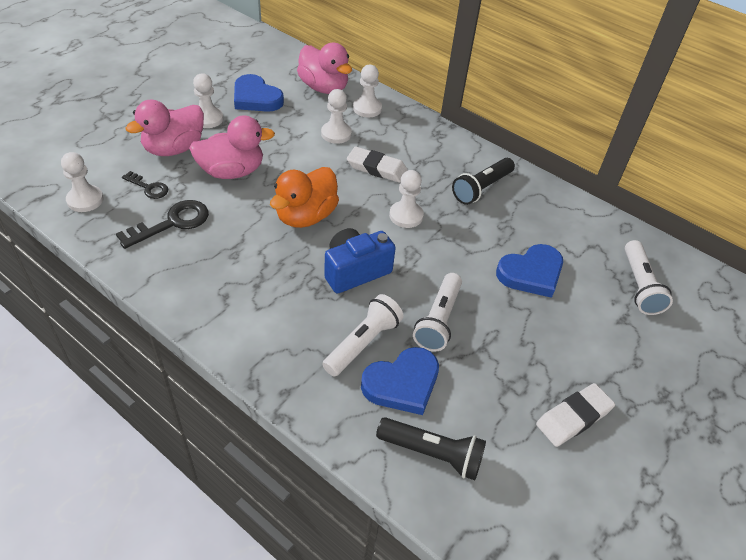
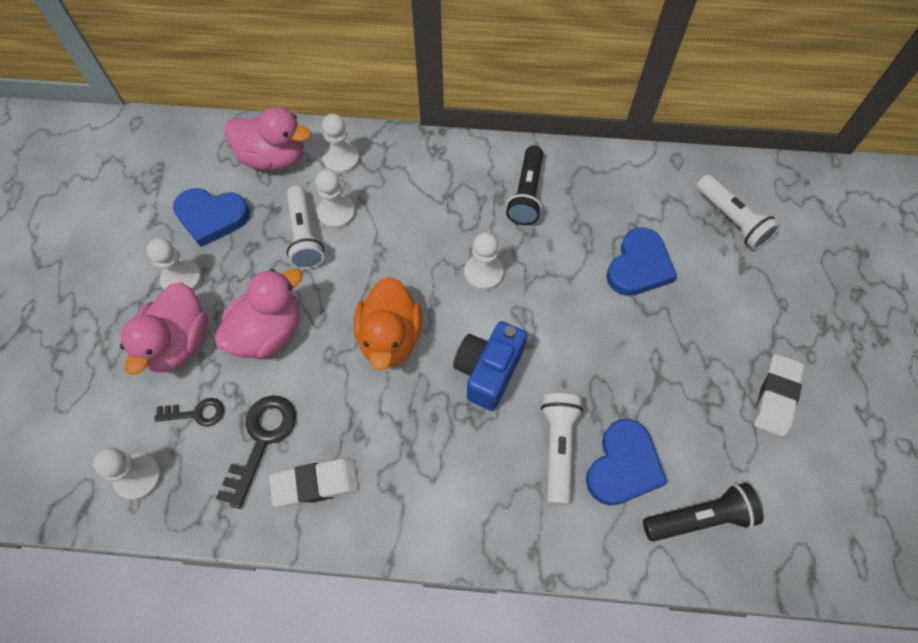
camera: 30 degrees left, 15 degrees up
(376, 168) = (411, 232): white eraser -> white eraser (316, 484)
(438, 320) = (601, 374): white flashlight -> white flashlight (305, 236)

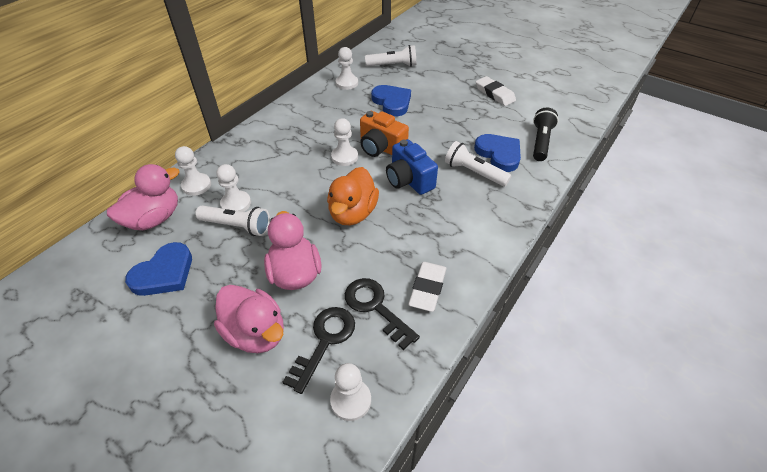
camera: 60 degrees left, 15 degrees down
(182, 279) = (200, 312): white pawn -> white pawn (347, 83)
(196, 413) = (325, 341): black key -> black key, size x1.66
(390, 338) = (353, 213): orange duck -> orange duck turned 75 degrees clockwise
(526, 194) = (309, 120): black flashlight -> none
(530, 305) = (381, 148): none -> orange camera

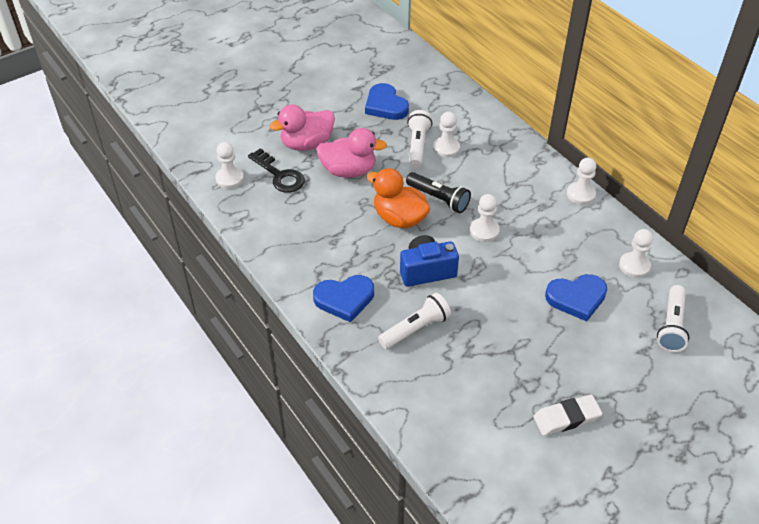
camera: 110 degrees right, 0 degrees up
(154, 219) = (448, 102): pink duck -> none
(196, 185) = (481, 127): white pawn -> white pawn (580, 194)
(237, 226) = (417, 146): white flashlight -> white flashlight turned 150 degrees clockwise
(375, 307) = (292, 208): black key -> none
(381, 148) = (488, 263): orange camera -> none
(427, 288) = (291, 243): white eraser -> none
(499, 154) = (437, 365): blue heart -> blue heart (344, 299)
(541, 142) = (443, 419): black flashlight -> black flashlight (438, 199)

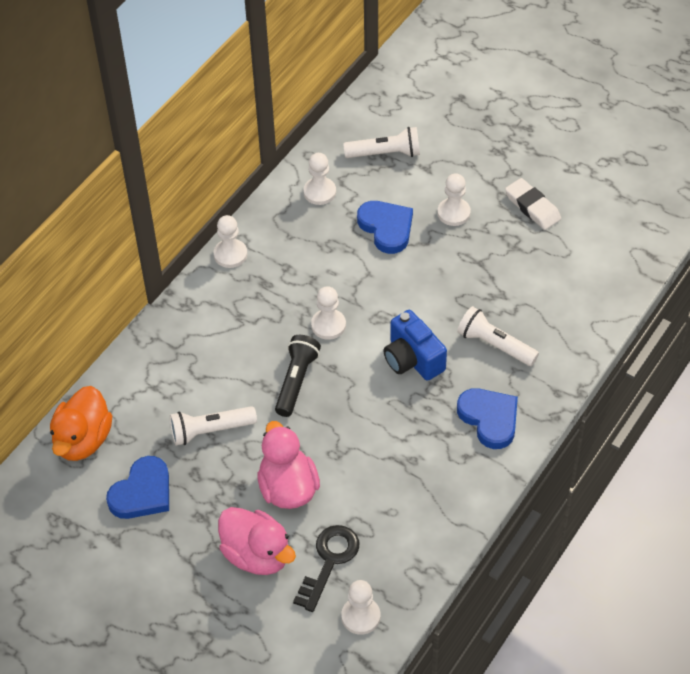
camera: 110 degrees left, 5 degrees up
(399, 218) = (346, 409): orange duck -> orange duck (83, 440)
(446, 148) = (203, 400): white pawn -> white pawn (453, 213)

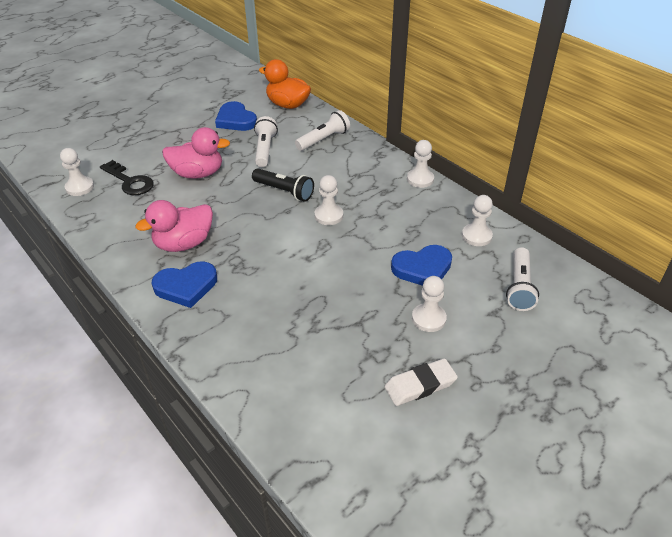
camera: 105 degrees right, 10 degrees down
(257, 555) = (159, 154): pink duck -> pink duck (184, 244)
(412, 359) = (271, 254): blue camera -> none
(495, 345) = (259, 309): white flashlight -> white flashlight (323, 139)

